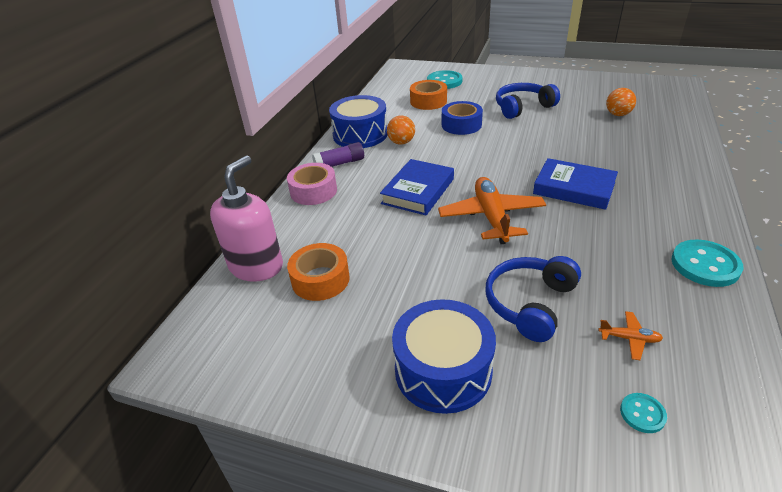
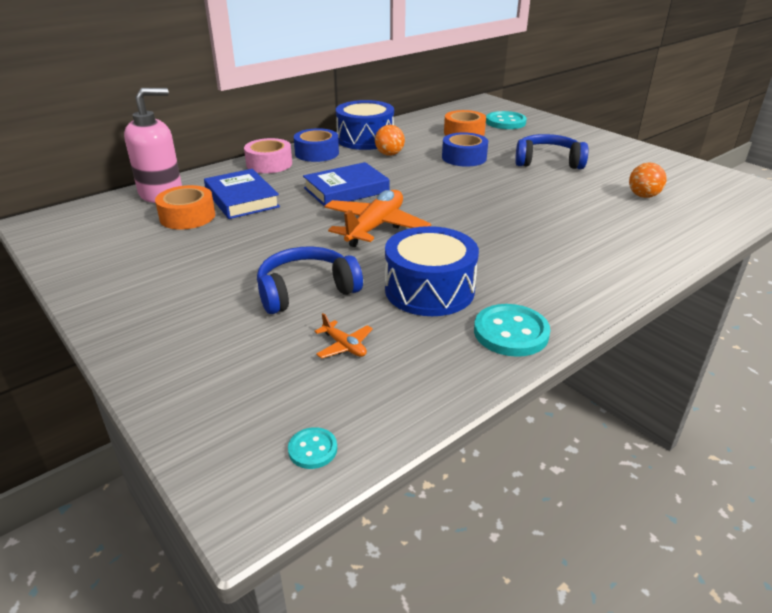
camera: 30 degrees right, 5 degrees down
(339, 164) = (317, 153): purple glue stick -> blue tape
(443, 370) = (178, 299): blue drum -> blue drum (429, 290)
(574, 188) = (486, 234): blue book -> blue book (242, 199)
(642, 414) = (268, 391): turquoise button -> turquoise button (312, 449)

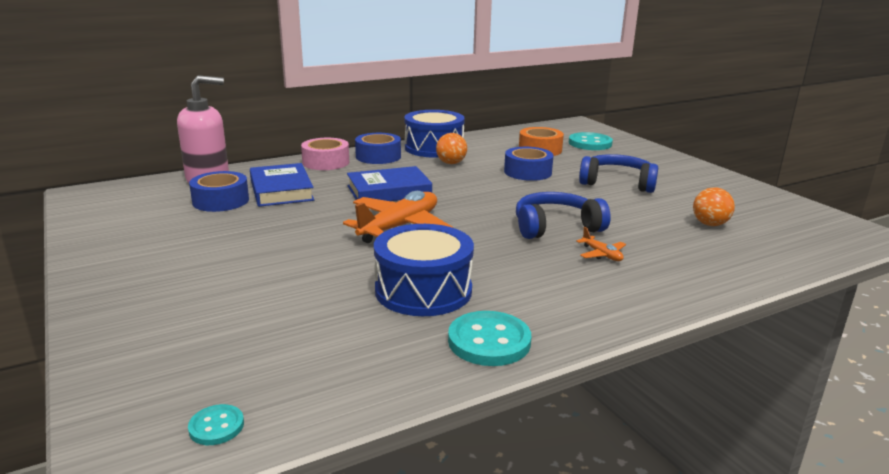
camera: 10 degrees right, 10 degrees down
(187, 216) = (221, 201): orange tape -> blue tape
(306, 291) = (296, 278): blue headphones -> blue headphones (556, 227)
(344, 346) = (305, 333): orange plane -> orange plane (601, 254)

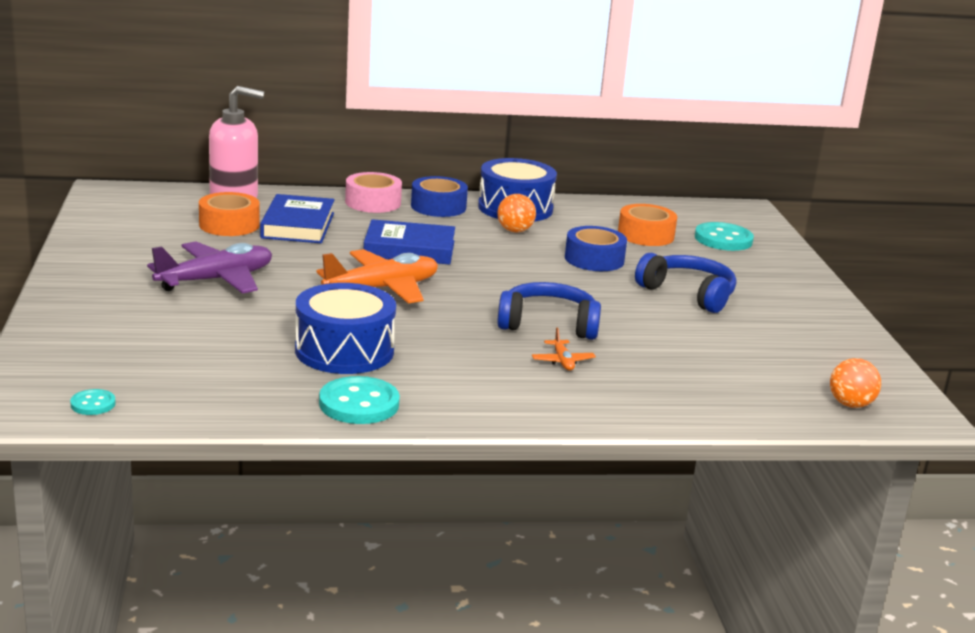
camera: 20 degrees right, 0 degrees up
(221, 201) = (229, 225): blue tape -> orange tape
(247, 251) = (216, 280): none -> purple plane
(710, 224) = (733, 360): orange ball -> orange ball (850, 404)

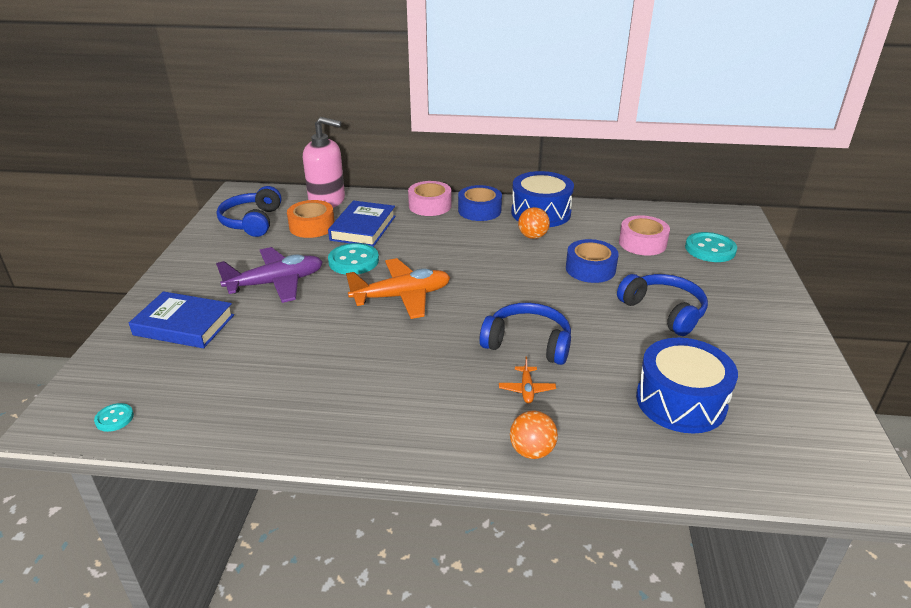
camera: 15 degrees right, 10 degrees up
(144, 221) = (252, 221): none -> blue headphones
(344, 351) = (343, 366): blue drum -> blue drum (681, 401)
(359, 404) = (329, 433): turquoise button -> turquoise button (353, 261)
(409, 249) = (440, 254): blue book -> blue book (184, 325)
(645, 235) = (642, 243): orange tape -> pink tape
(850, 404) = (795, 465): orange ball -> orange ball (532, 451)

